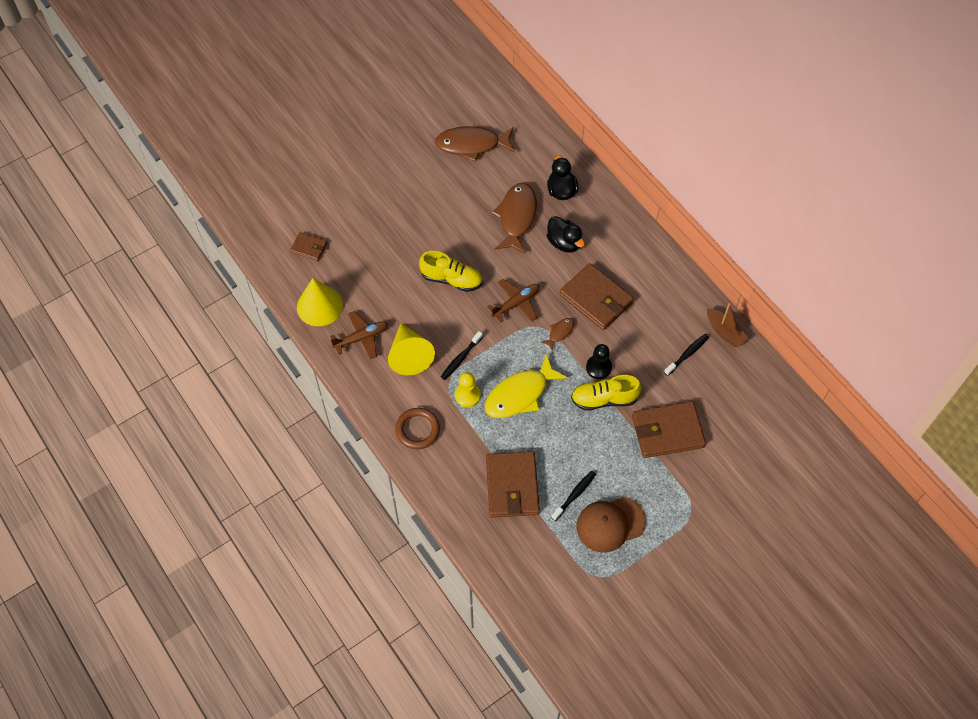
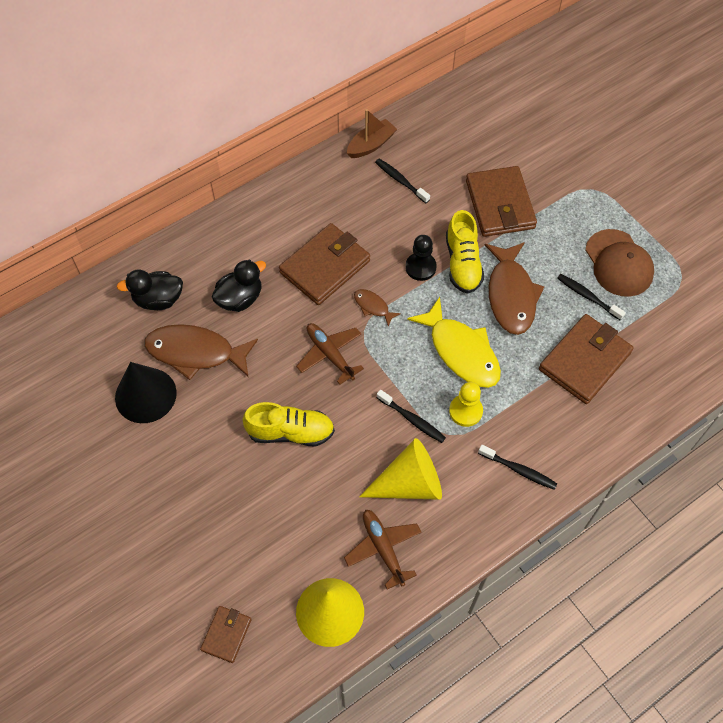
camera: 90 degrees left, 0 degrees up
(417, 430) = (519, 470): brown ring -> black toothbrush
(451, 279) = (290, 432): yellow shoe -> yellow shoe turned 75 degrees clockwise
(471, 145) = (65, 408): brown fish -> brown fish (511, 295)
(482, 189) = (145, 395): none -> black cone
(512, 486) = (584, 361): brown wallet -> brown wallet turned 45 degrees counterclockwise

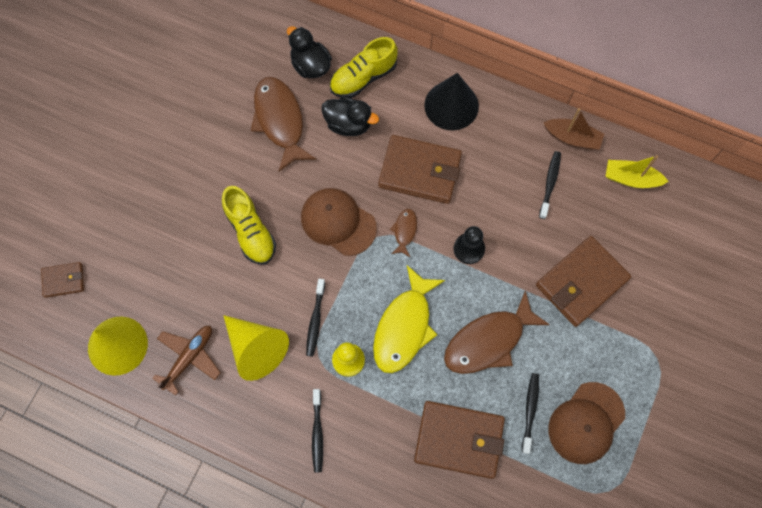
camera: 60 degrees right, 10 degrees up
(145, 395) = (223, 108): black cone -> black cone (451, 105)
(330, 354) = (338, 222): brown plane -> brown cap
(433, 126) = (630, 179): none -> yellow boat
(462, 263) = (495, 282): yellow shoe -> yellow shoe (363, 77)

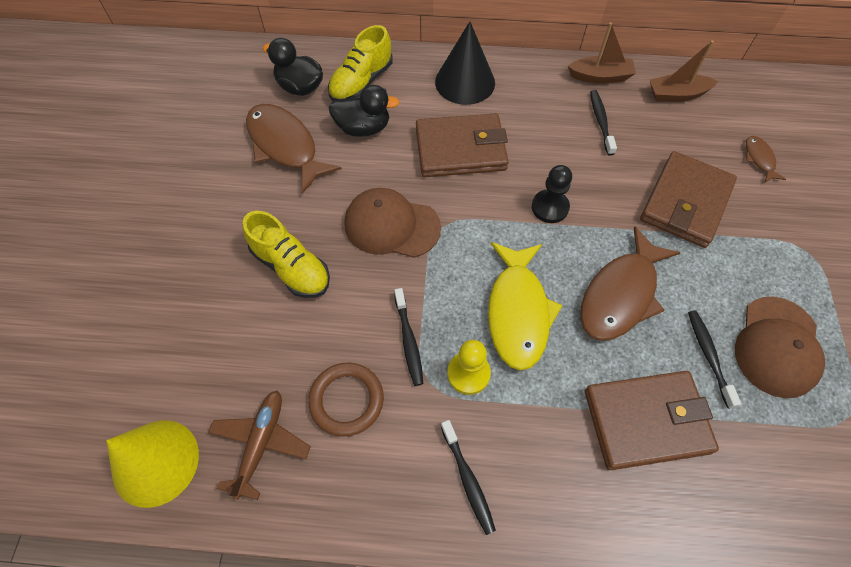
camera: 20 degrees left, 10 degrees down
(63, 280) = (58, 403): brown wallet -> none
(256, 348) = (346, 400): yellow cone -> brown ring
(404, 231) = (471, 211): brown fish -> brown fish (759, 159)
(630, 179) = (677, 94): yellow boat -> brown boat

